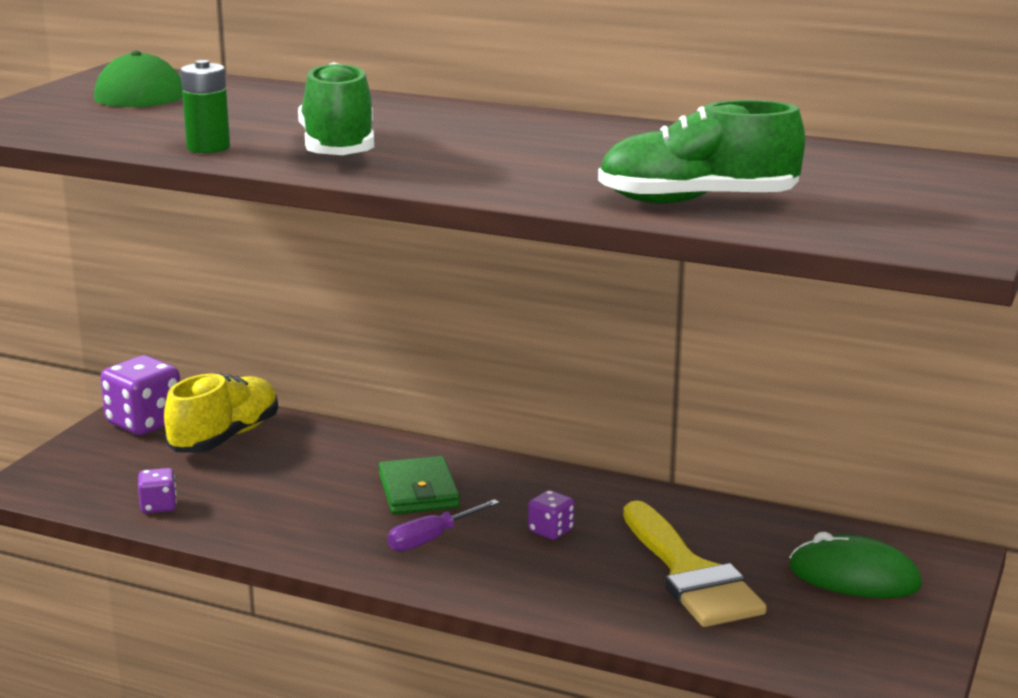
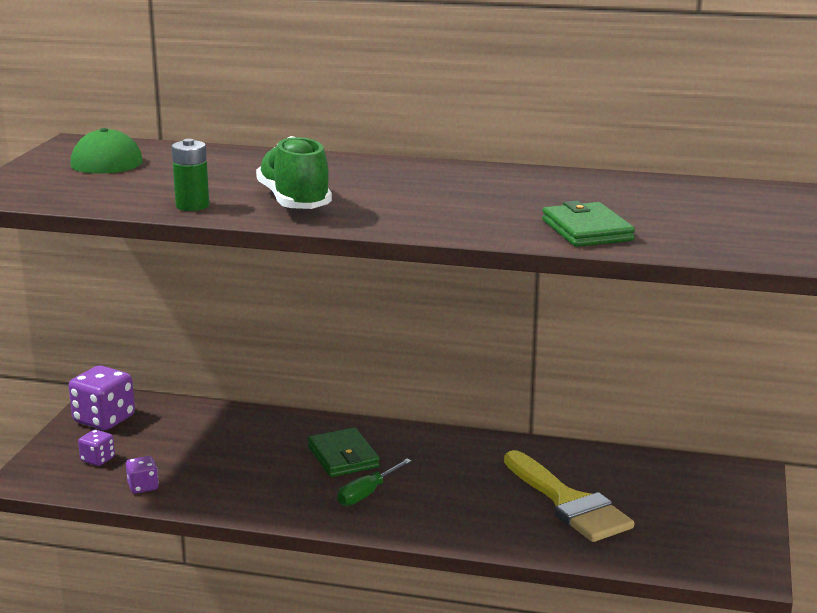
camera: 10 degrees left, 0 degrees up
(225, 438) = (174, 426): yellow shoe -> none
(431, 539) = (367, 493): purple screwdriver -> green screwdriver
(551, 531) = (454, 479): purple dice -> purple dice (98, 459)
(697, 201) = (587, 230): green shoe -> green wallet
(854, 577) = (686, 494): green mouse -> none

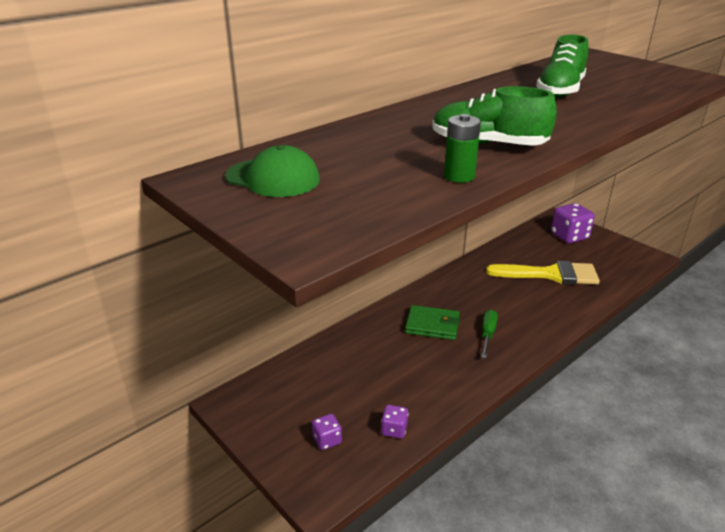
camera: 55 degrees left, 10 degrees up
(104, 419) = (262, 414): purple dice -> purple dice (569, 236)
(367, 493) = (487, 334): green screwdriver -> green screwdriver turned 150 degrees counterclockwise
(549, 200) = (560, 90): none -> green shoe
(587, 230) = (627, 97): green wallet -> none

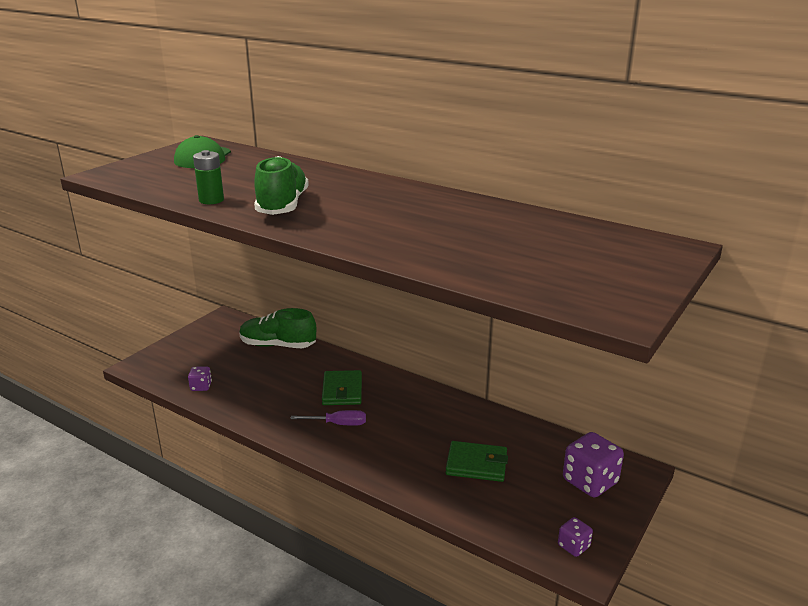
camera: 75 degrees right, 5 degrees down
(327, 440) = (189, 360): purple dice -> purple dice (573, 546)
(487, 334) = (338, 424): green screwdriver -> purple screwdriver
(550, 274) = (476, 464): yellow brush -> green wallet
(560, 90) = (470, 230): green shoe -> green shoe (278, 345)

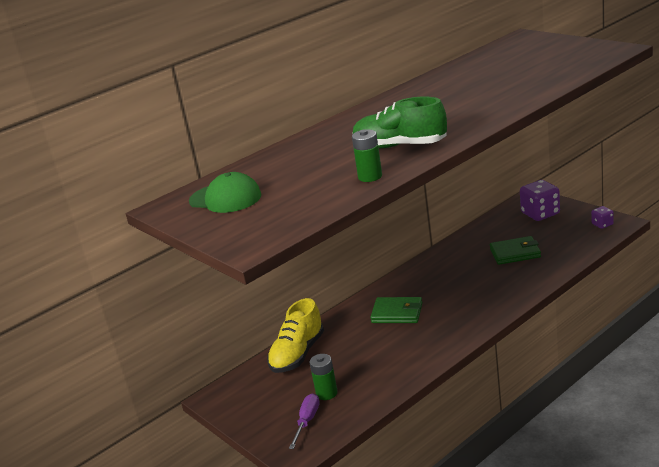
camera: 70 degrees left, 0 degrees up
(201, 386) = (359, 400): purple dice -> none
(215, 368) = (326, 393): none -> green battery
(278, 345) = (298, 354): green shoe -> yellow shoe
(338, 424) = (448, 314): purple screwdriver -> purple screwdriver (307, 421)
(476, 464) = (515, 253): green wallet -> green wallet turned 60 degrees clockwise

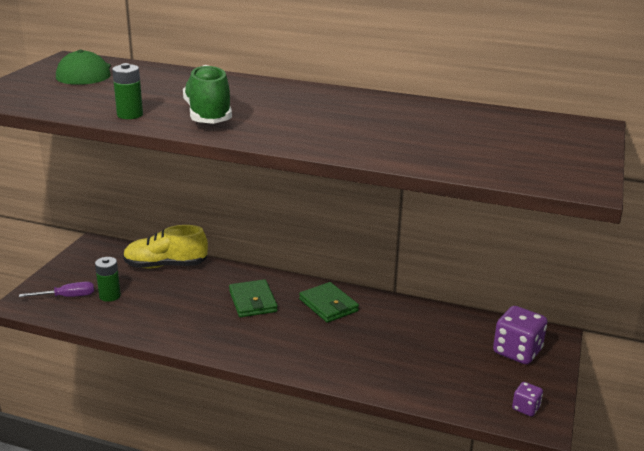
camera: 55 degrees right, 0 degrees up
(515, 253) = (411, 351): green wallet -> green wallet (328, 305)

